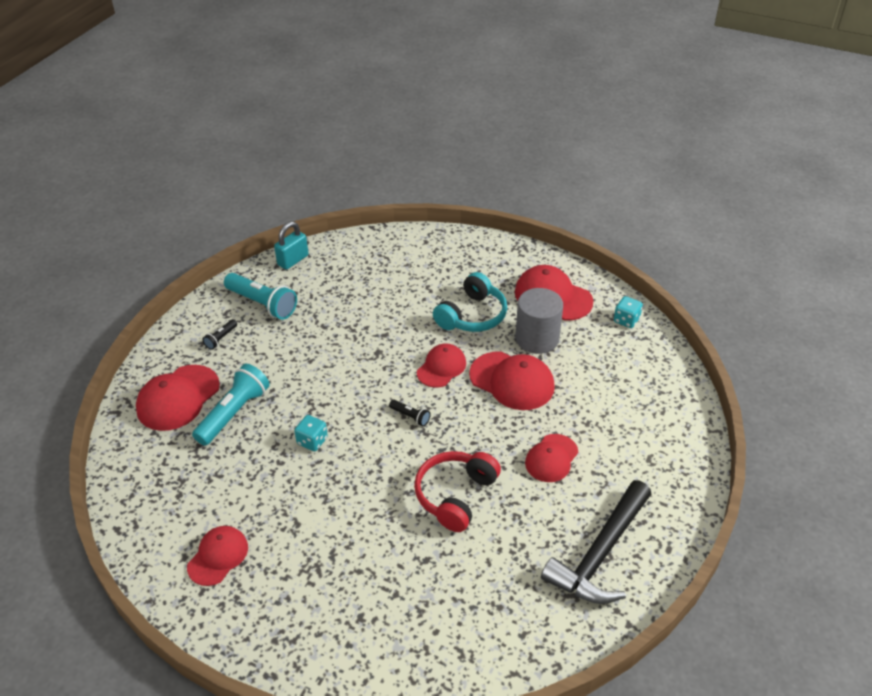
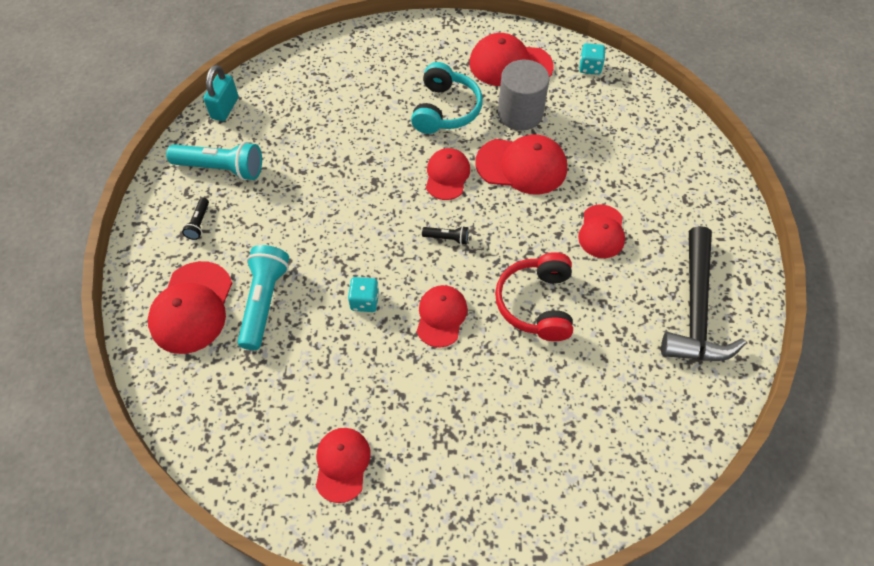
camera: 25 degrees left, 15 degrees up
(367, 475) = (441, 316): none -> red cap

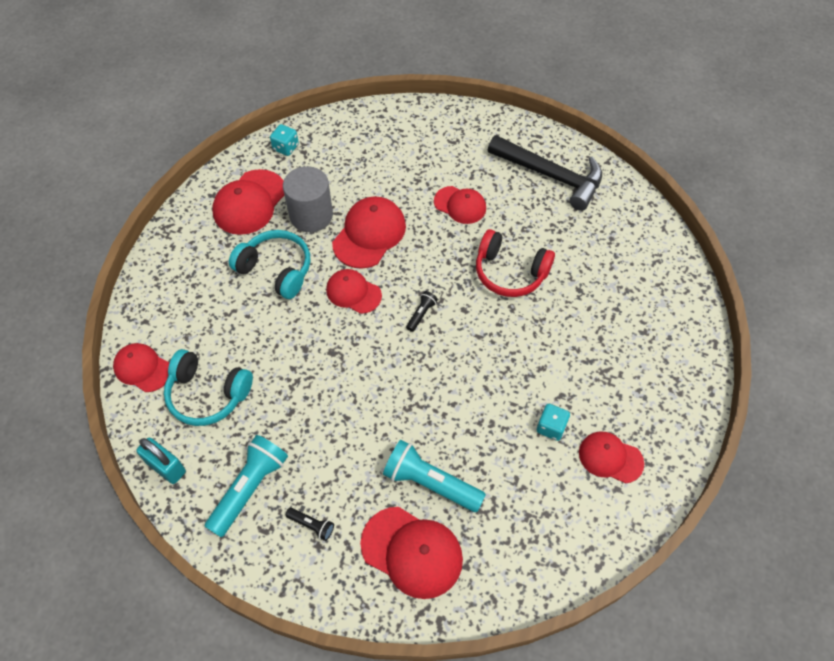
camera: 70 degrees left, 0 degrees up
(299, 109) = (207, 394): none -> turquoise headphones
(364, 301) = (461, 397): turquoise dice -> turquoise dice (551, 427)
(441, 316) = (497, 343): red cap -> red cap (142, 368)

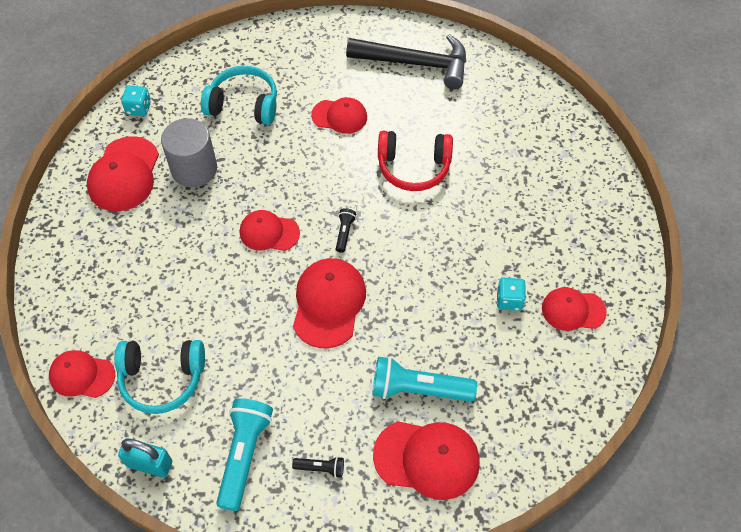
camera: 20 degrees left, 0 degrees up
(276, 269) = (181, 233): turquoise headphones -> turquoise headphones (244, 104)
(369, 234) = (261, 170): red cap -> red cap (328, 303)

